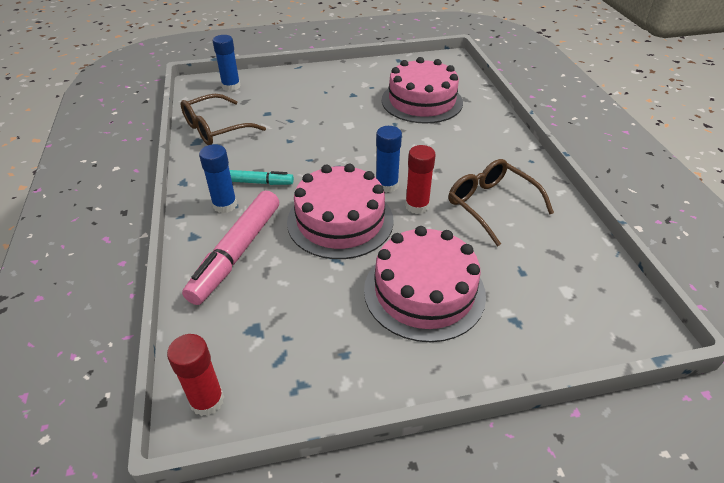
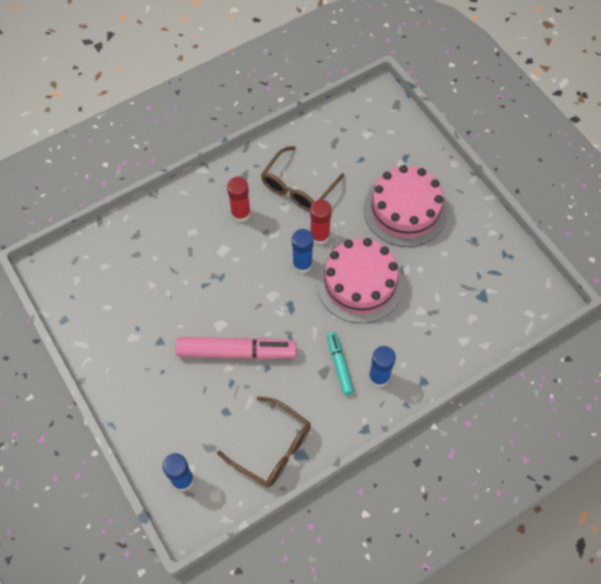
camera: 110 degrees left, 20 degrees up
(207, 400) = (539, 298): red glue stick -> red glue stick (240, 213)
(237, 253) = (425, 340): pink marker -> pink marker (236, 352)
(422, 101) = (153, 272): pink cake -> none

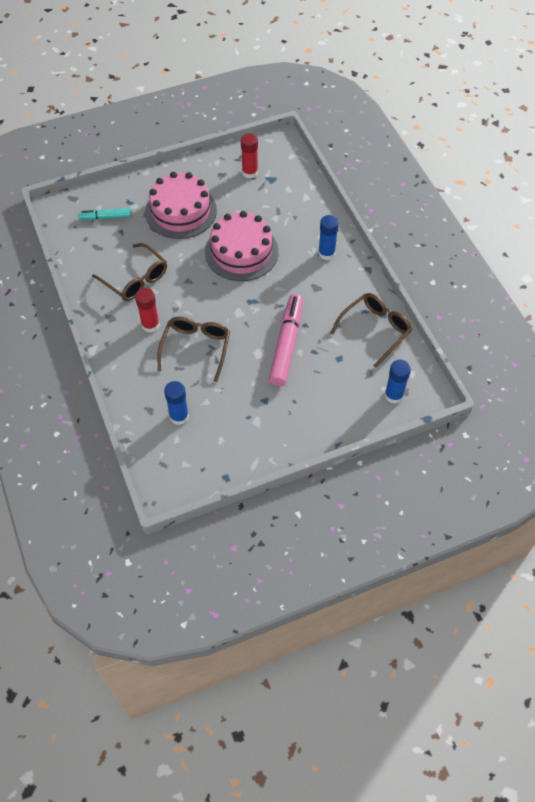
camera: 80 degrees left, 5 degrees down
(217, 262) = (196, 348): none -> brown glasses
(302, 264) = (214, 287): blue glue stick -> blue glue stick (179, 416)
(319, 236) = (189, 271): red glue stick -> red glue stick (250, 172)
(339, 365) = (312, 276): turquoise marker -> turquoise marker (105, 217)

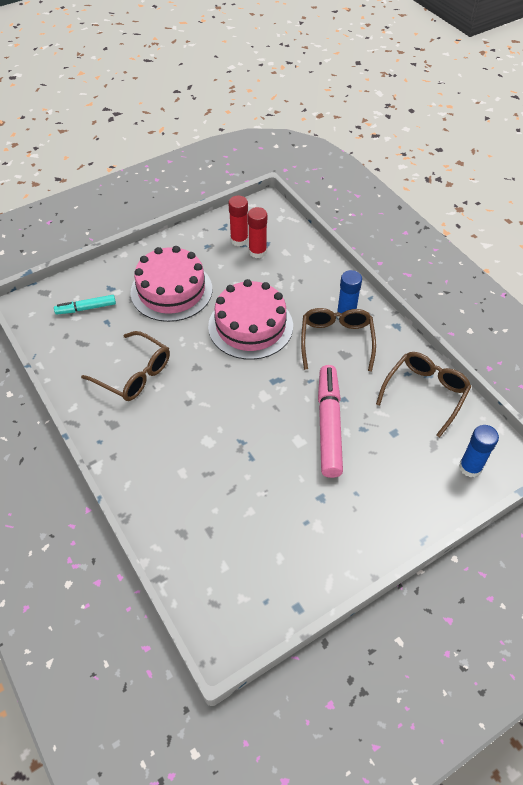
camera: 10 degrees left, 5 degrees down
(150, 325) = (162, 425): red glue stick -> red glue stick (257, 252)
(179, 416) = (221, 535): blue glue stick -> none
(196, 348) = (223, 446): brown glasses -> brown glasses (336, 341)

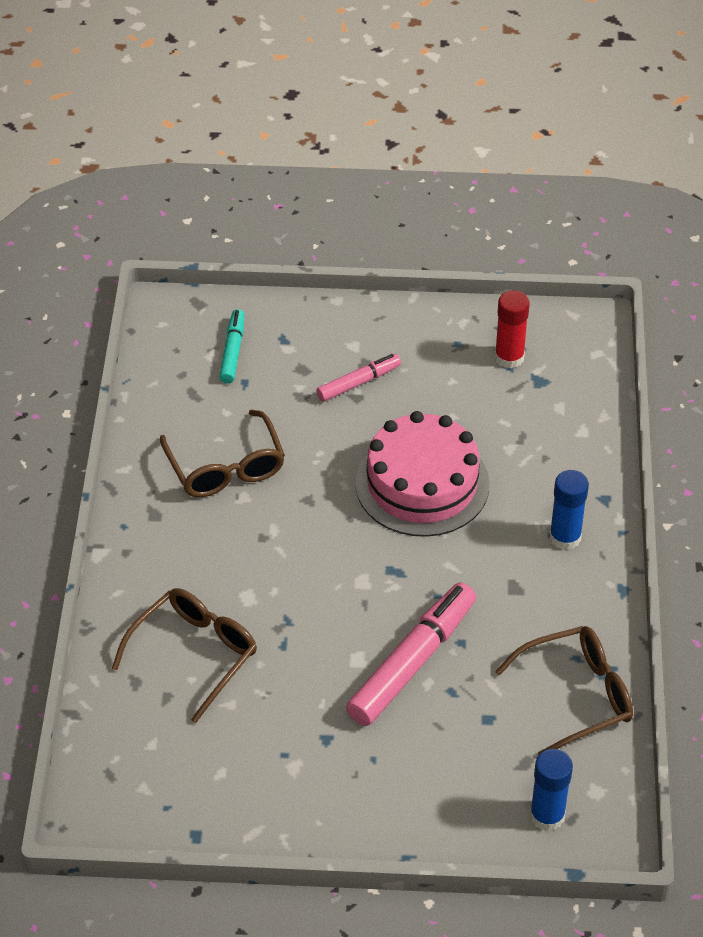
camera: 35 degrees right, 5 degrees down
(86, 308) = (232, 351): turquoise marker -> turquoise marker turned 75 degrees clockwise
(171, 290) = (358, 382): pink cake -> pink marker
(257, 252) = (520, 387): red glue stick -> none
(336, 341) = (519, 564): brown glasses -> brown glasses (194, 654)

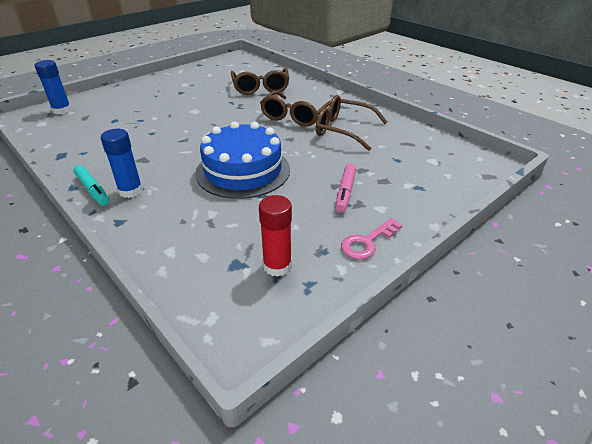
camera: 135 degrees right, 10 degrees down
(232, 351) = (428, 167): turquoise marker -> turquoise marker (93, 190)
(412, 662) = (168, 119): pink marker -> none
(413, 326) = (367, 242): none -> pink key
(422, 484) = (243, 171): pink cake -> blue cake
(576, 696) = (73, 142): brown glasses -> brown glasses (295, 116)

